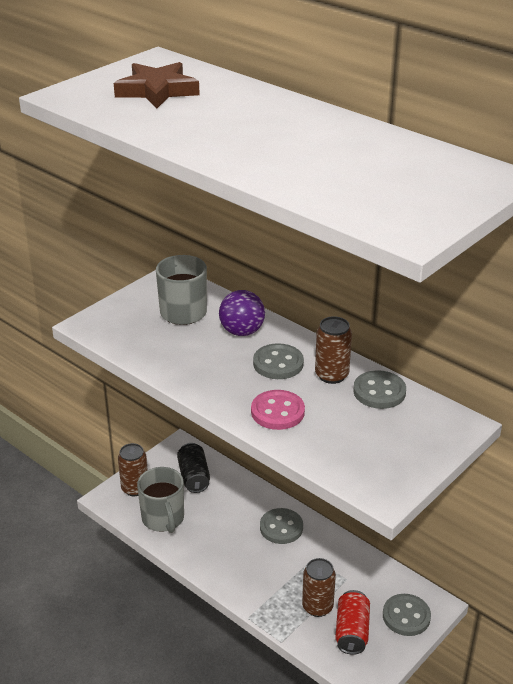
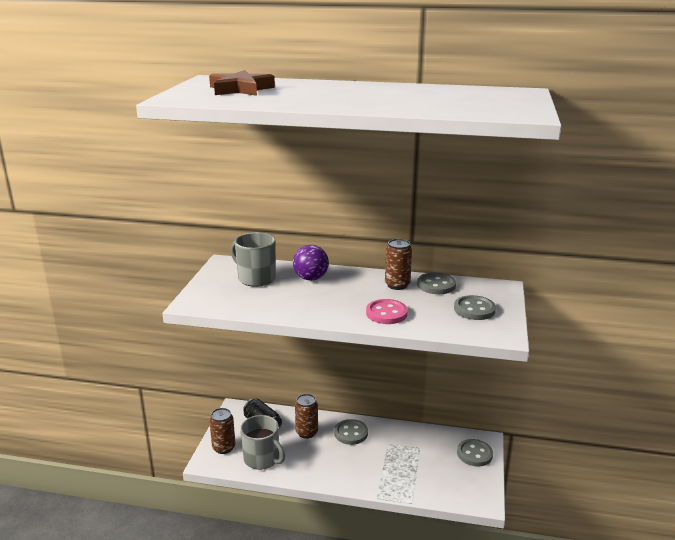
camera: 30 degrees left, 10 degrees down
(278, 363) = (355, 288): grey button -> grey button (474, 309)
(317, 607) = (416, 471): brown can -> brown can (307, 432)
(351, 631) = (450, 477): red can -> none

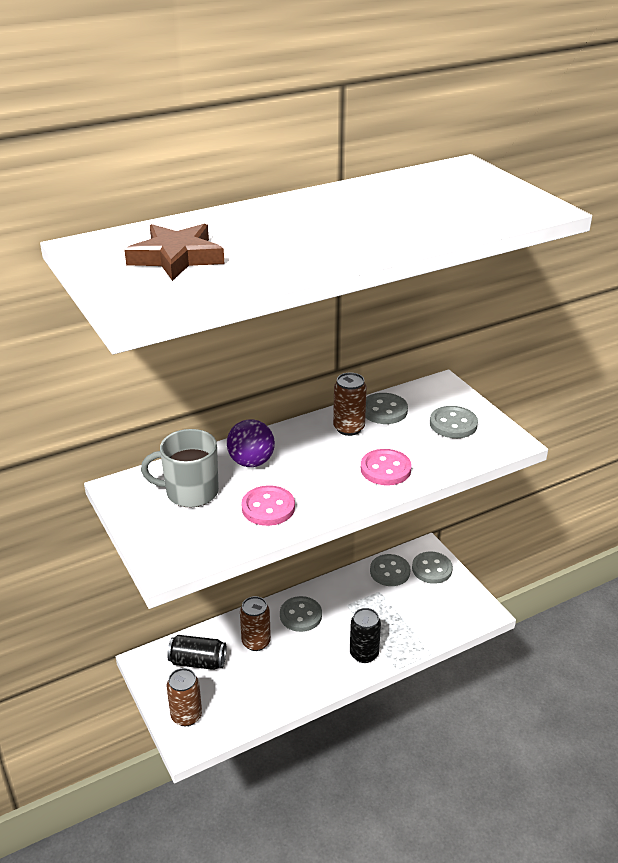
camera: 40 degrees left, 10 degrees up
(262, 459) = (244, 701): grey mug -> none
(285, 302) = (268, 507): none -> pink button
(365, 476) = (364, 654): none -> black can
(441, 440) = (390, 571): none -> grey button

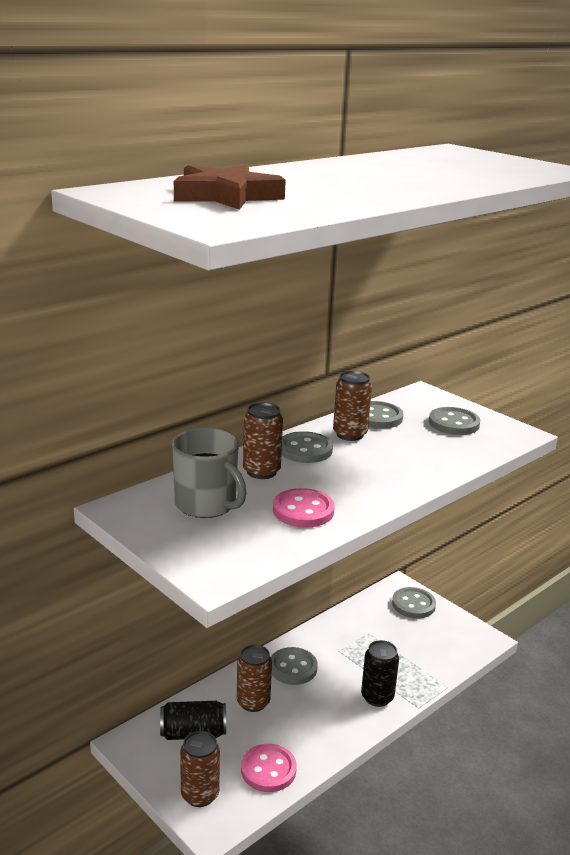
camera: 15 degrees left, 10 degrees down
(190, 492) = (207, 505): grey mug -> grey mug turned 120 degrees counterclockwise
(251, 462) = (261, 471): purple ball -> brown can
(385, 469) = (409, 466): pink button -> pink button (268, 770)
(390, 571) = (371, 612): grey button -> grey button (305, 450)

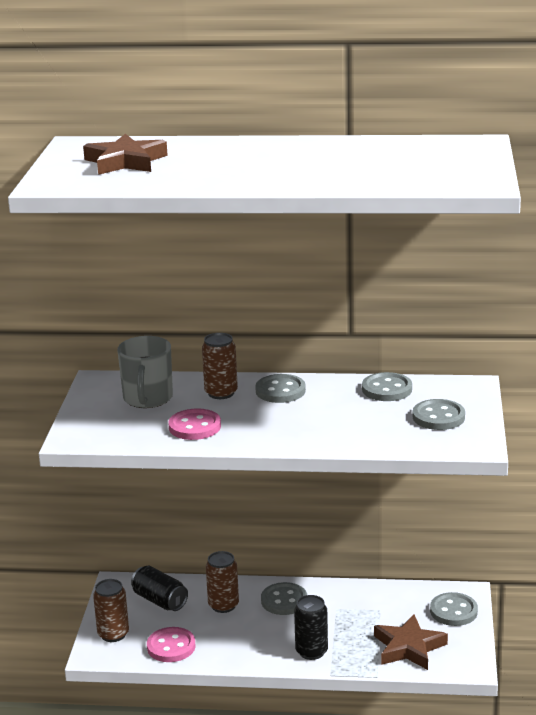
camera: 50 degrees right, 0 degrees up
(350, 434) = (336, 393): brown can -> none
(430, 650) = (408, 647): none -> brown star

